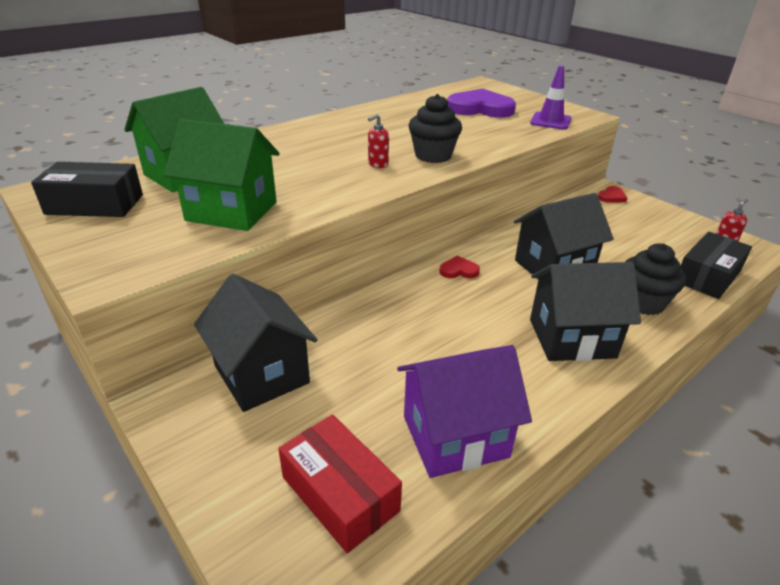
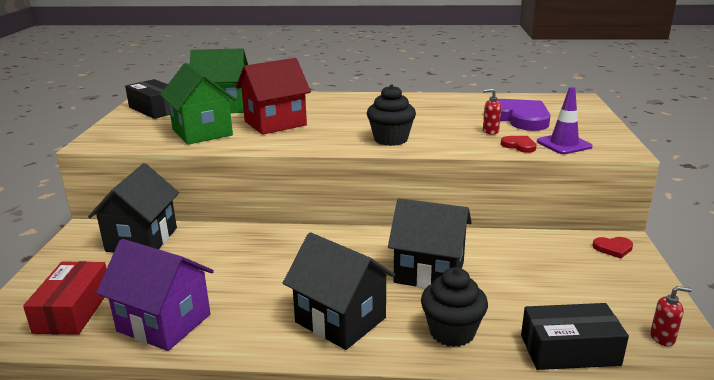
camera: 45 degrees right, 10 degrees down
(292, 174) = (275, 123): none -> red house
(378, 164) = (339, 133): red soap dispenser -> red soap dispenser (490, 131)
(458, 270) = (351, 241): red heart -> red heart (519, 146)

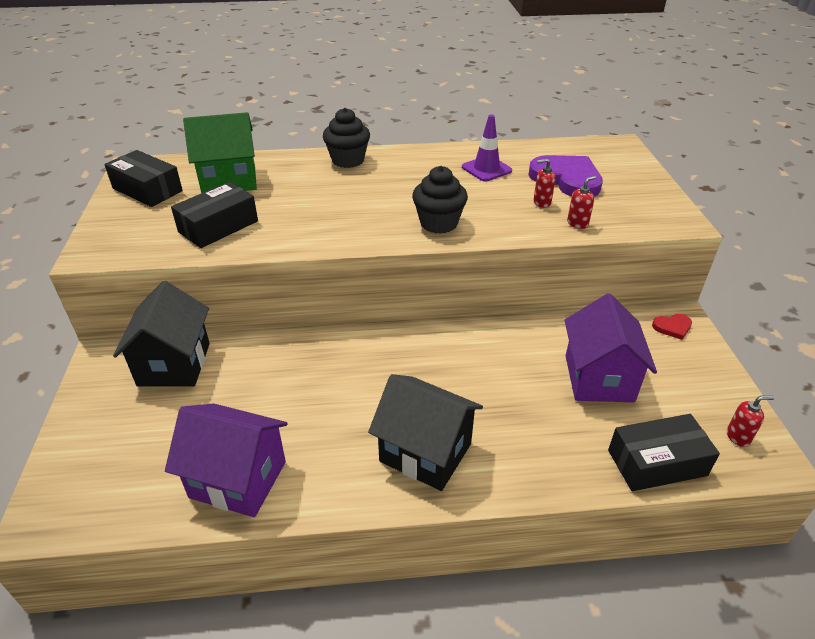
camera: 10 degrees left, 15 degrees up
(73, 310) = (129, 474): red box -> none
(202, 132) = (218, 226): green house -> black box
(275, 123) = (300, 205): red house -> none
(429, 272) = (500, 378): black house -> none
(452, 332) = (541, 454): black cupcake -> black cupcake (348, 160)
(519, 146) = (577, 223): red heart -> red soap dispenser
(527, 280) = (599, 378): none -> purple house
(564, 144) = (622, 218): purple traffic cone -> purple traffic cone (486, 169)

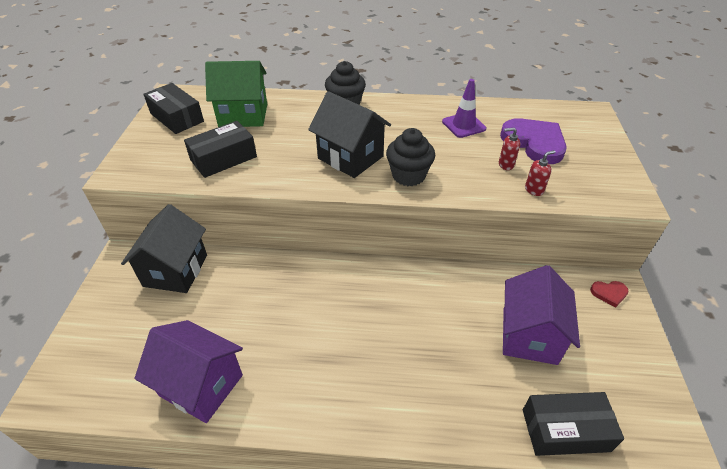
camera: 10 degrees right, 5 degrees up
(425, 452) = (360, 385): black house -> black house (350, 157)
(738, 437) = (649, 416): red soap dispenser -> none

